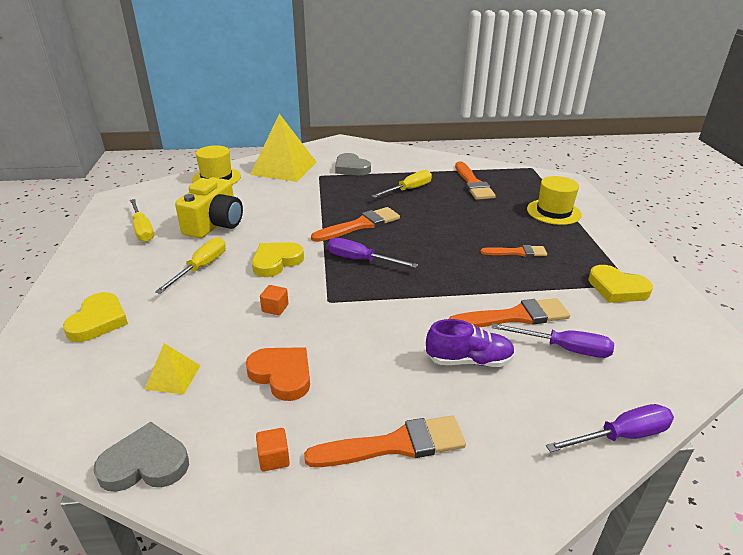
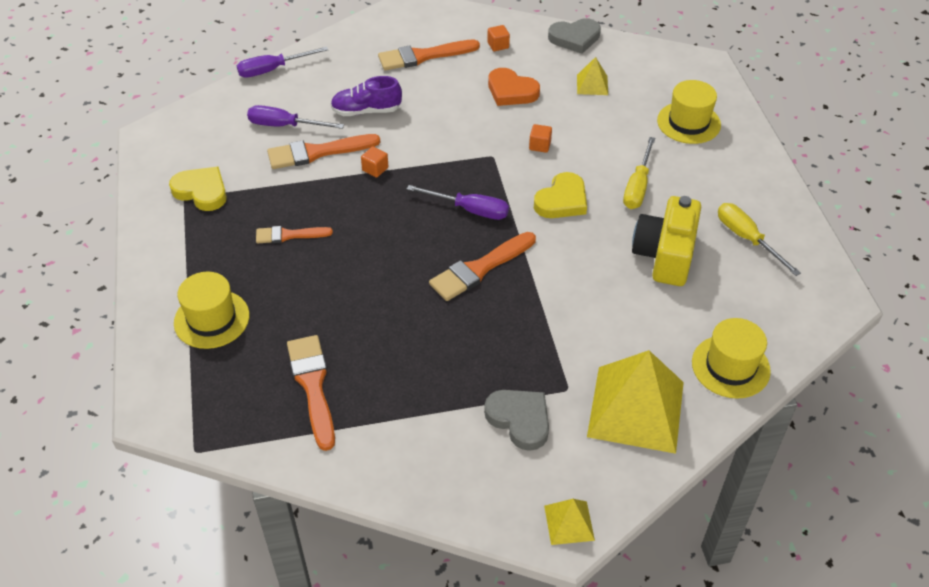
camera: 175 degrees right, 15 degrees up
(98, 321) = (688, 123): yellow heart -> yellow hat
(337, 143) = (569, 522): none -> yellow pyramid
(409, 190) = (417, 359): yellow screwdriver -> none
(450, 297) = (375, 169): none -> orange cube

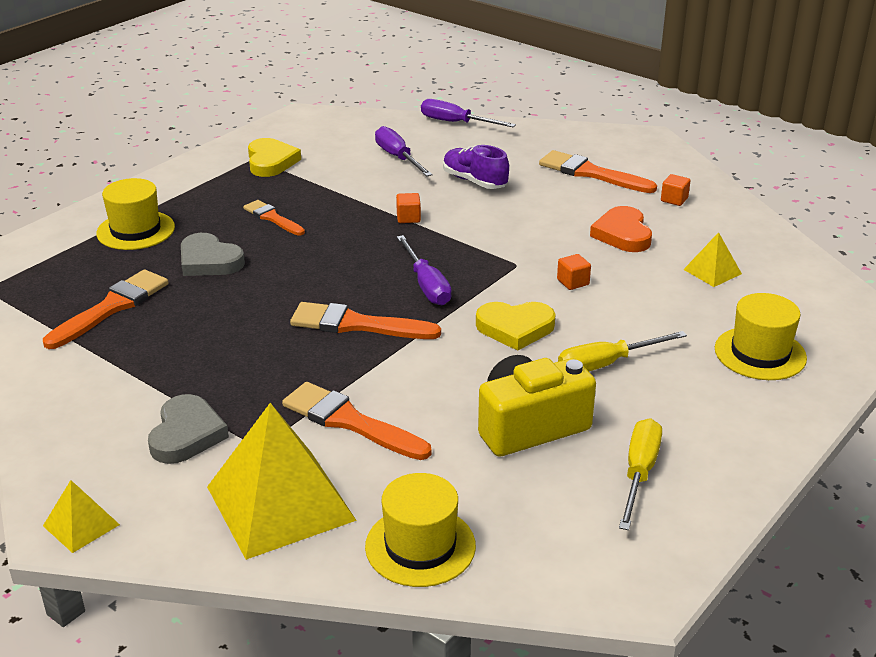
camera: 50 degrees right, 15 degrees down
(317, 152) = (388, 185): orange brush -> orange brush (349, 421)
(575, 38) = (762, 232): grey heart -> grey heart (209, 261)

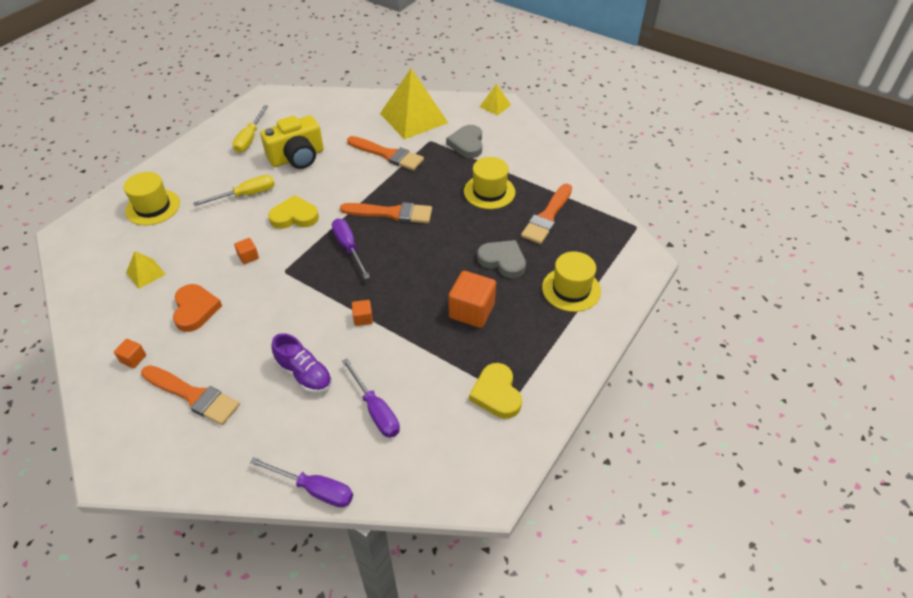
camera: 175 degrees right, 15 degrees up
(272, 218) = (471, 311): orange brush -> orange cube
(420, 546) = (352, 106): yellow hat -> yellow hat (489, 192)

